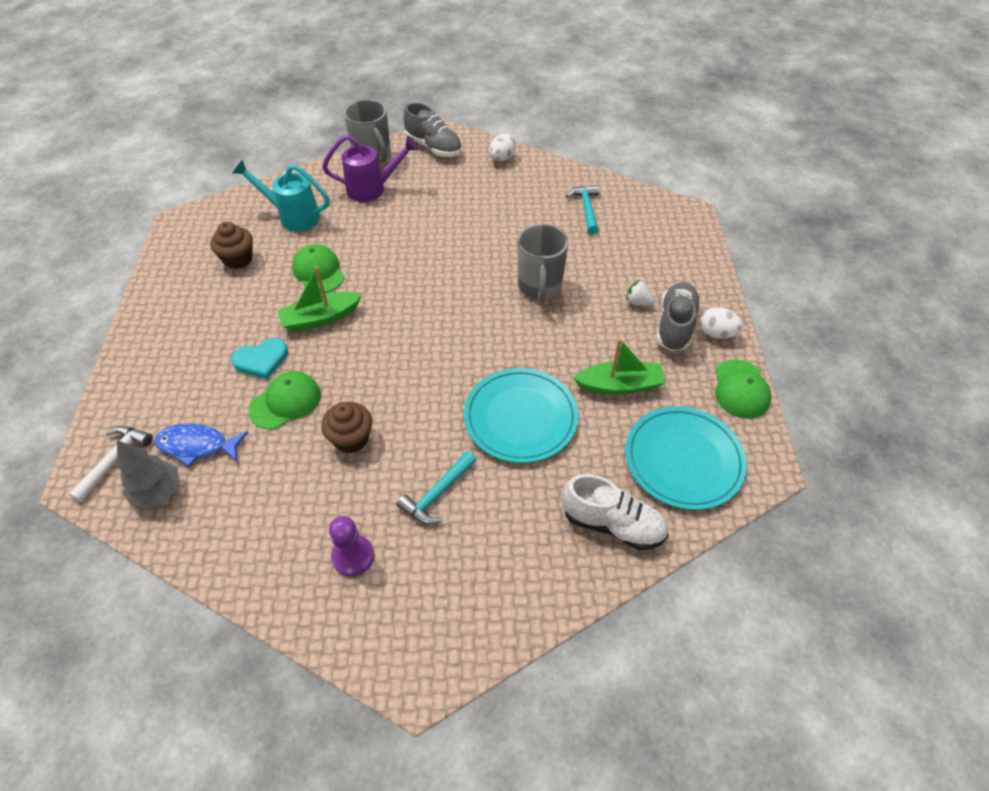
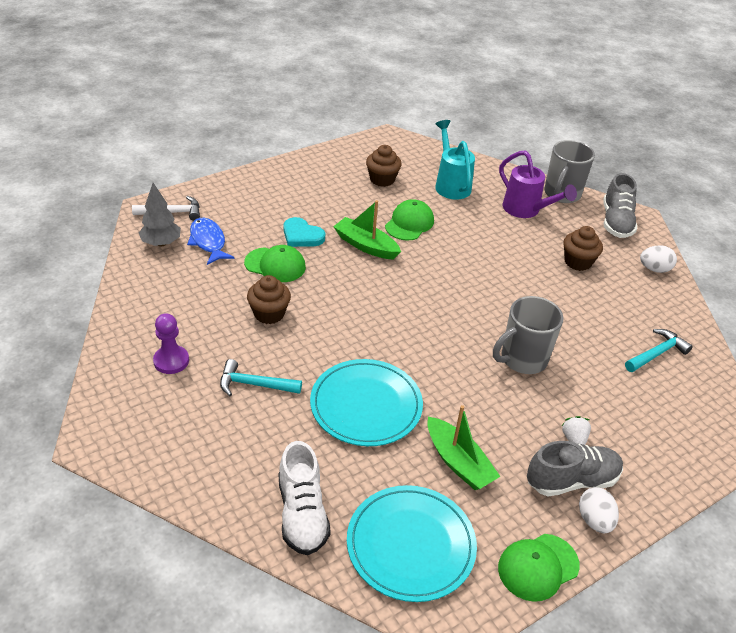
camera: 55 degrees right, 10 degrees down
(459, 194) = (577, 262): none -> brown cupcake

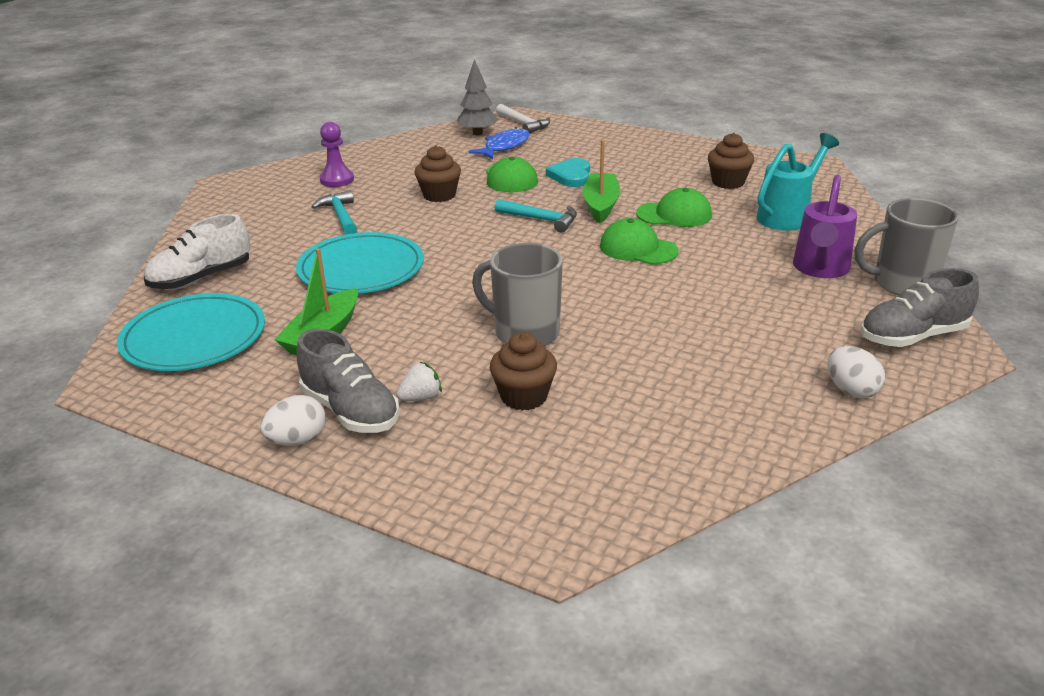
camera: 65 degrees right, 10 degrees down
(538, 567) = (204, 417): green cap -> green cap (638, 248)
(577, 262) = (768, 327): brown cupcake -> brown cupcake (524, 396)
(656, 353) = (656, 429): turquoise hammer -> turquoise hammer (541, 219)

